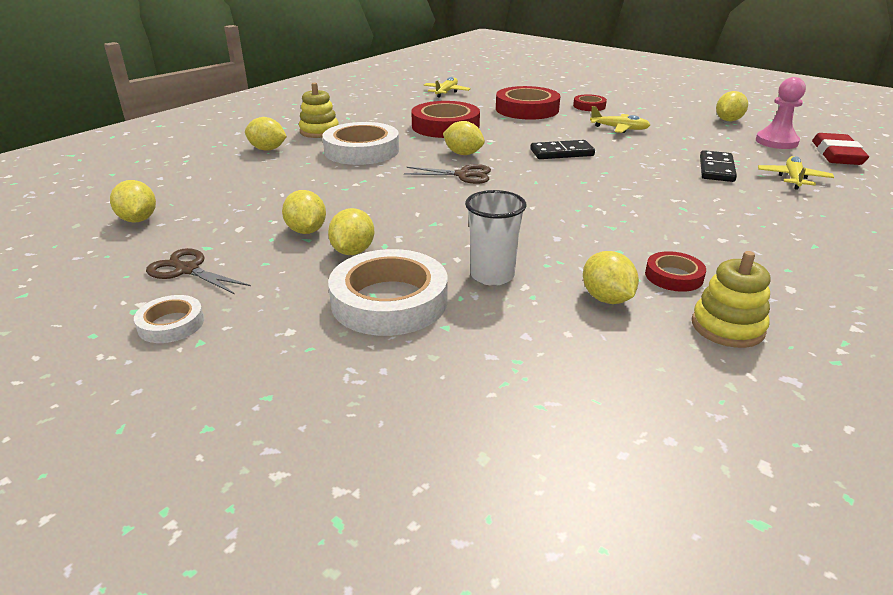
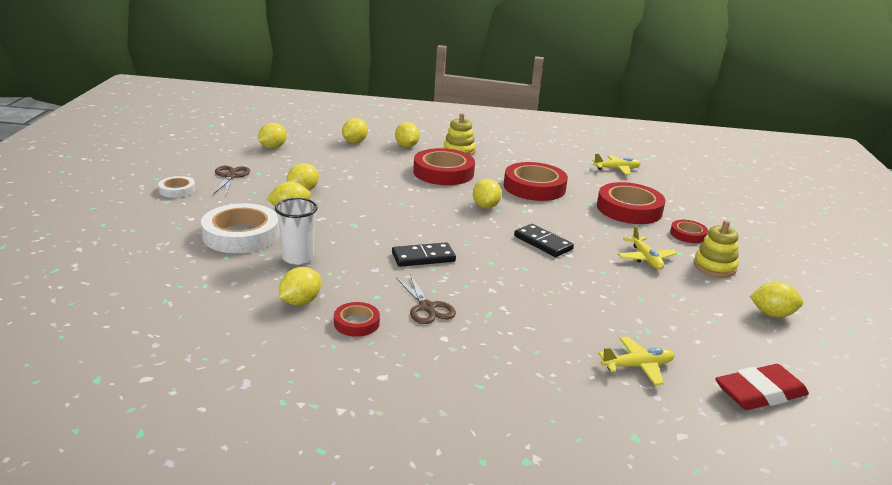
camera: 55 degrees right, 5 degrees down
(209, 170) = (354, 142): none -> yellow lemon
(361, 150) = (443, 172): white tape -> red tape
(463, 175) = (444, 215): brown scissors -> brown scissors (427, 307)
(716, 169) = (605, 320): black domino -> black domino (423, 257)
(727, 327) = (298, 352): yellow stacking toy -> yellow stacking toy (714, 266)
(776, 142) = (744, 350): pink pawn -> none

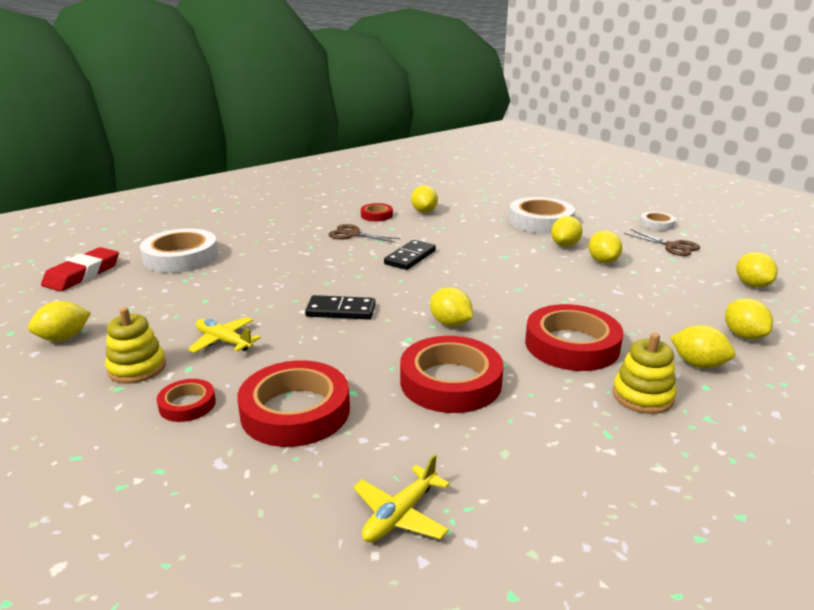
camera: 140 degrees right, 0 degrees up
(297, 258) = (479, 225): white cup -> none
(637, 366) = (181, 257): yellow plane -> white tape

